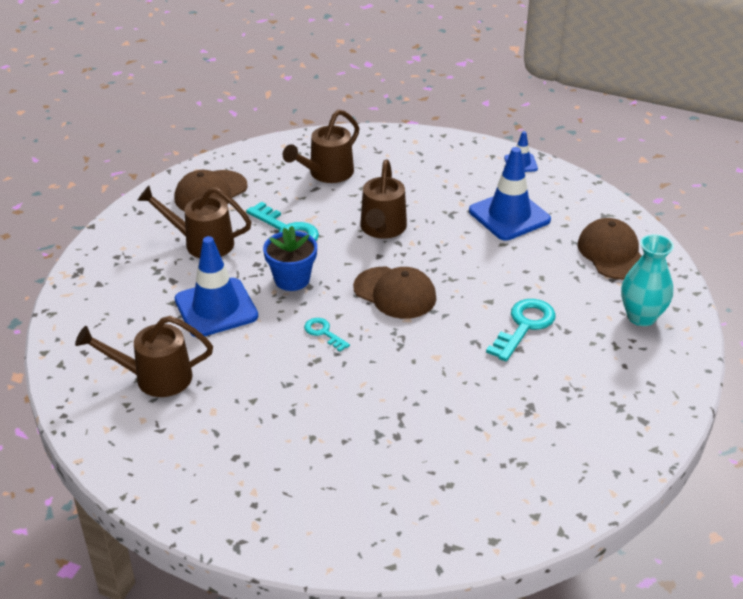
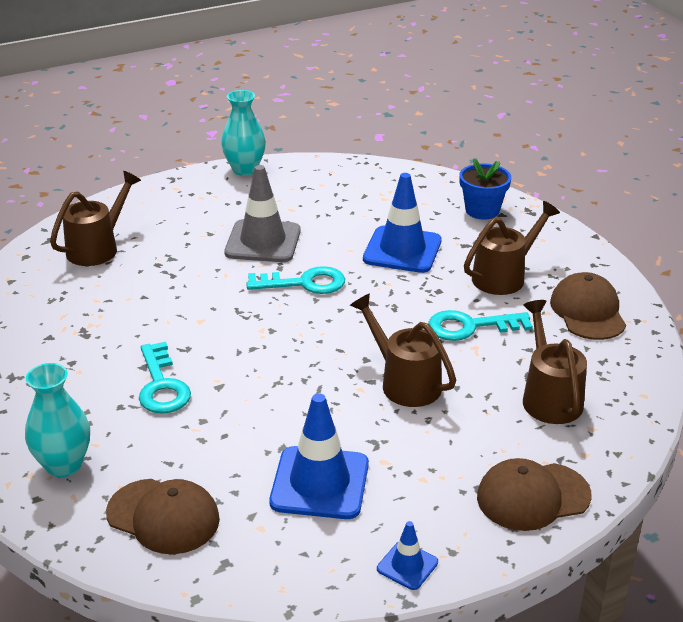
camera: 130 degrees right, 5 degrees down
(154, 378) = (357, 200): brown watering can -> brown watering can (98, 248)
(162, 497) = (245, 169): none -> turquoise vase
(289, 393) = (263, 242): none -> grey traffic cone
(292, 279) = (392, 298): blue flower pot -> blue flower pot (482, 210)
(323, 333) = (304, 283): turquoise key -> turquoise key, size x1.76
(395, 293) = (302, 340): brown cap -> brown cap (532, 496)

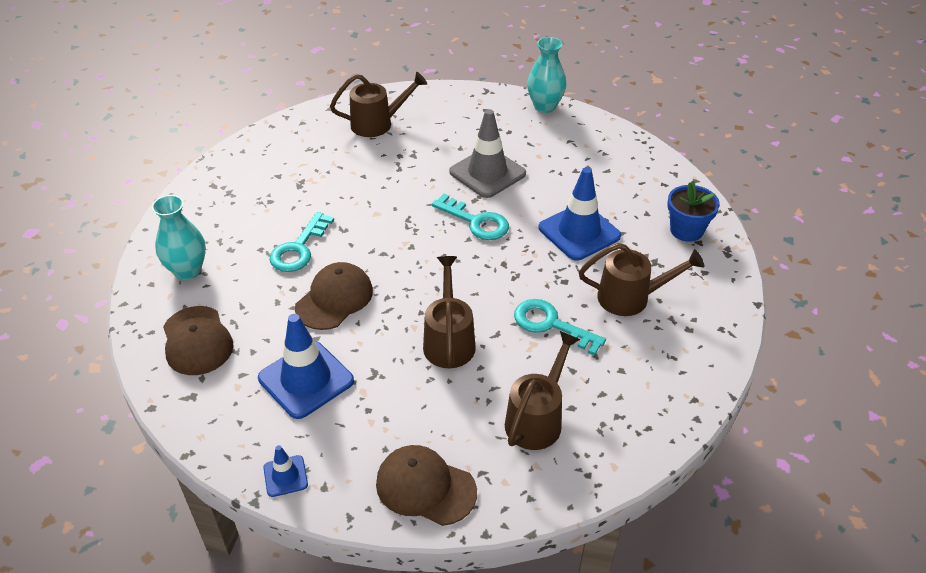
camera: 40 degrees right, 10 degrees up
(587, 311) = (661, 367): brown cap -> brown cap (334, 299)

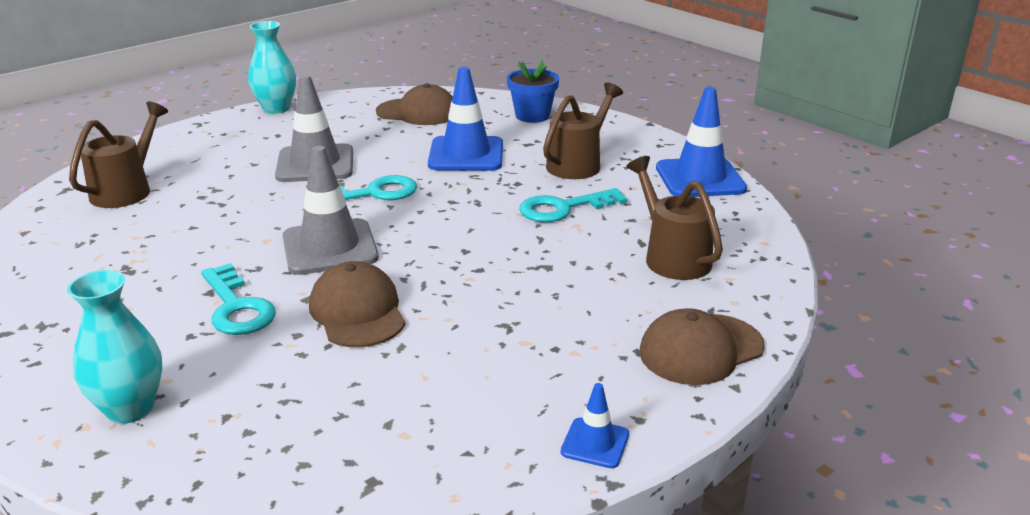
camera: 55 degrees left, 15 degrees down
(197, 341) = (276, 443): brown cap -> brown cap (418, 112)
(306, 379) = (458, 375): blue traffic cone -> blue traffic cone (700, 178)
(392, 244) = (330, 247): none -> grey traffic cone
(449, 340) = (515, 265): brown watering can -> none

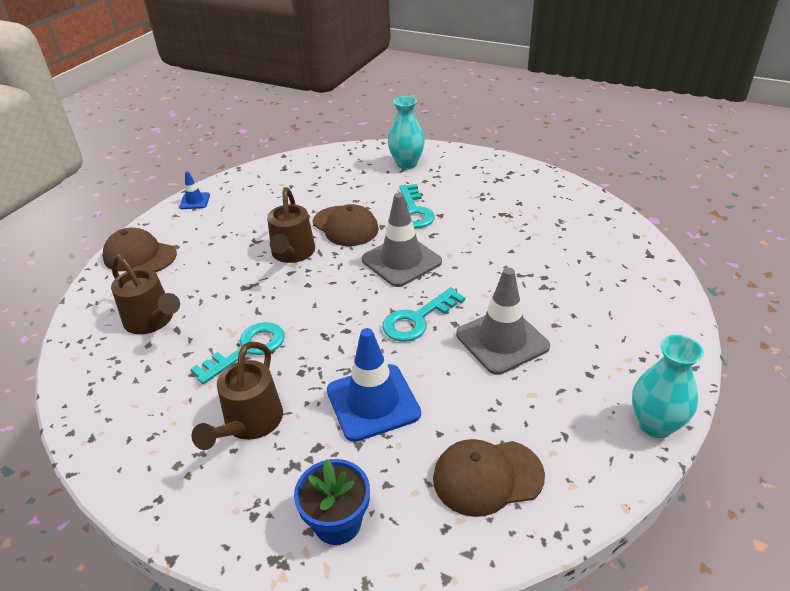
camera: 160 degrees right, 10 degrees up
(127, 190) = (606, 266): brown watering can -> brown watering can (292, 254)
(237, 307) = (414, 211): turquoise key -> turquoise key turned 135 degrees counterclockwise
(700, 178) = (116, 438): blue traffic cone -> none
(701, 349) = (139, 256): brown cap -> brown cap turned 105 degrees counterclockwise

